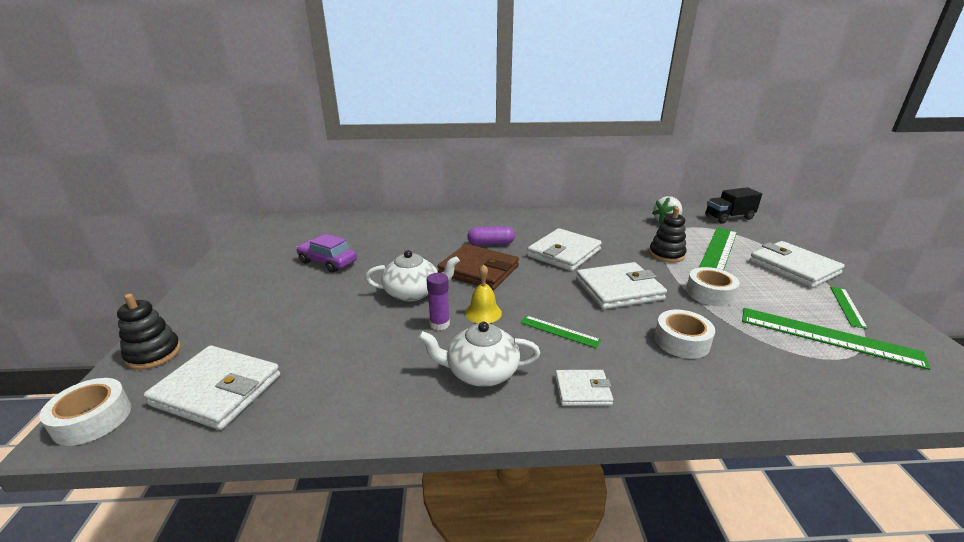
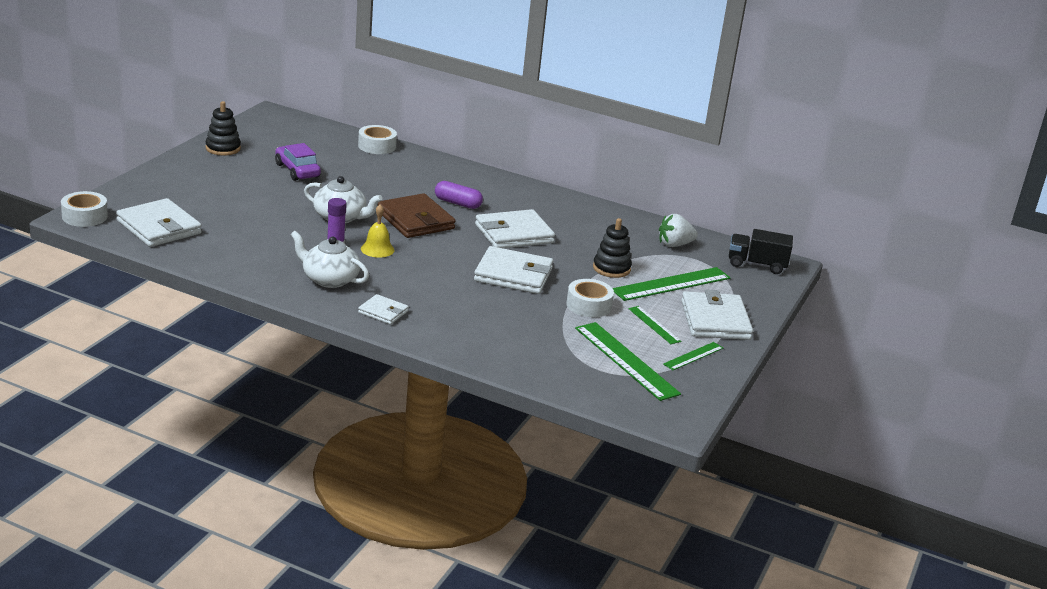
camera: 25 degrees right, 0 degrees up
(153, 354) = (132, 193): black stacking toy -> black stacking toy (223, 148)
(559, 331) = (418, 280): green ruler -> green ruler (654, 325)
(681, 341) = (501, 319): white tape -> white tape (377, 146)

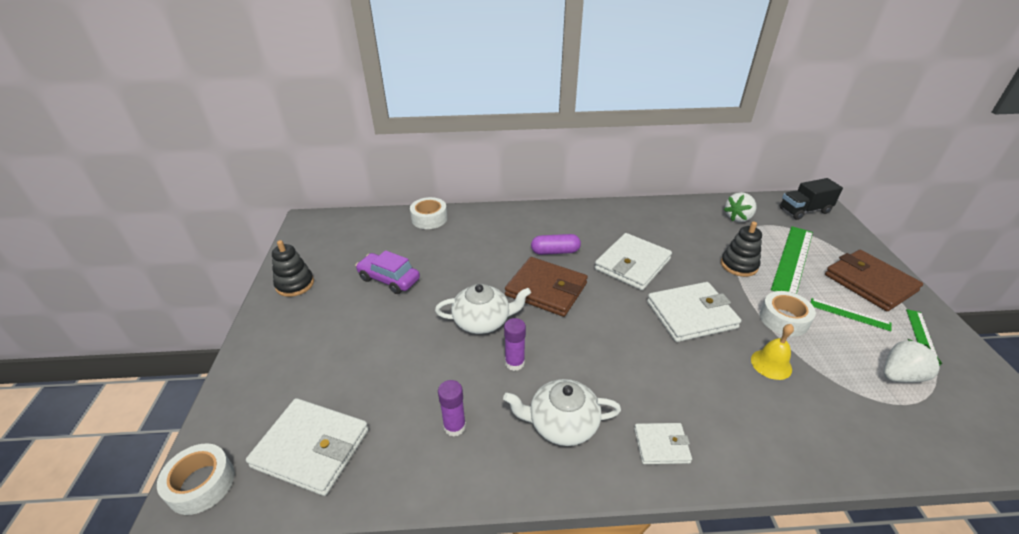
camera: 25 degrees left, 10 degrees up
(257, 253) = (454, 426): none -> purple glue stick
(377, 249) = (556, 347): yellow bell -> yellow bell (771, 364)
(626, 360) = (900, 376): green ruler -> white strawberry
(715, 320) = (869, 283): white wallet -> brown wallet

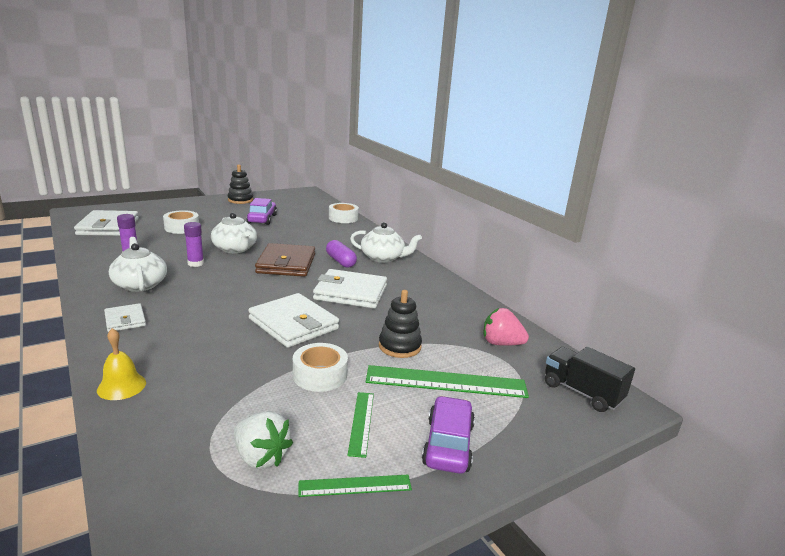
camera: 60 degrees right, 15 degrees down
(201, 484) = (83, 212): white tape -> white tape (182, 228)
(557, 224) = (383, 258): none -> white teapot
(738, 218) = (501, 343): white strawberry -> pink strawberry
(771, 364) = (241, 367): yellow bell -> yellow bell (121, 386)
(869, 283) = (448, 444): brown wallet -> purple car

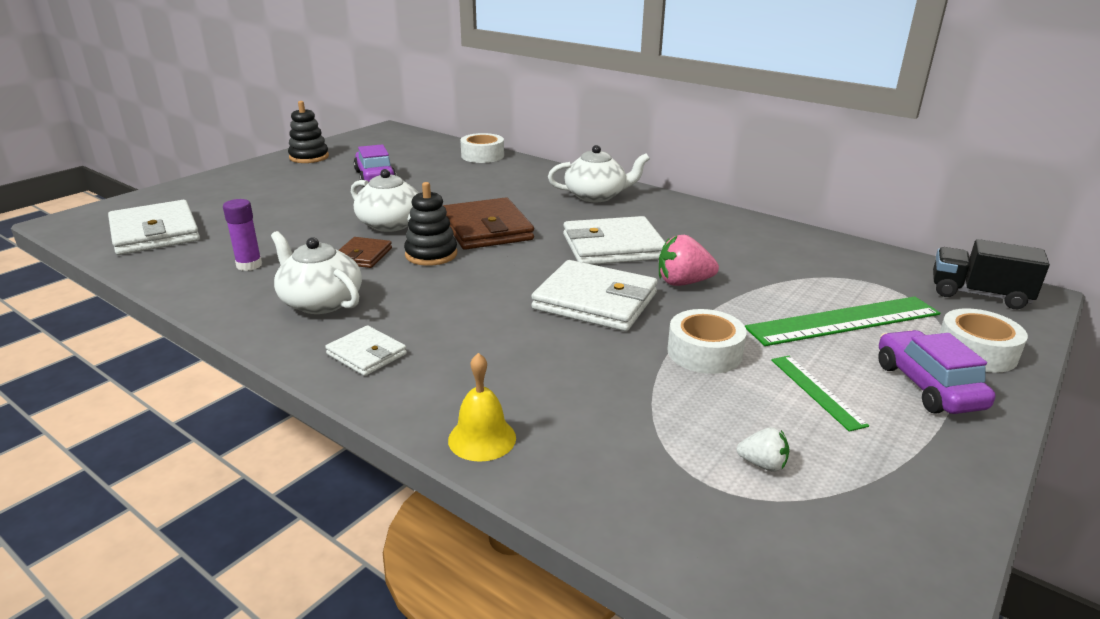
camera: 20 degrees left, 5 degrees up
(182, 228) = (274, 211): white tape -> white tape (976, 351)
(195, 263) = (363, 256): purple glue stick -> brown wallet
(261, 457) = (762, 464): white strawberry -> white strawberry, size x0.57
(340, 261) = (551, 211): purple capsule -> none
(355, 485) = (896, 459): green ruler -> none
(399, 346) = (747, 295): black stacking toy -> black stacking toy (431, 254)
(501, 343) = (844, 264): pink strawberry -> pink strawberry (683, 283)

